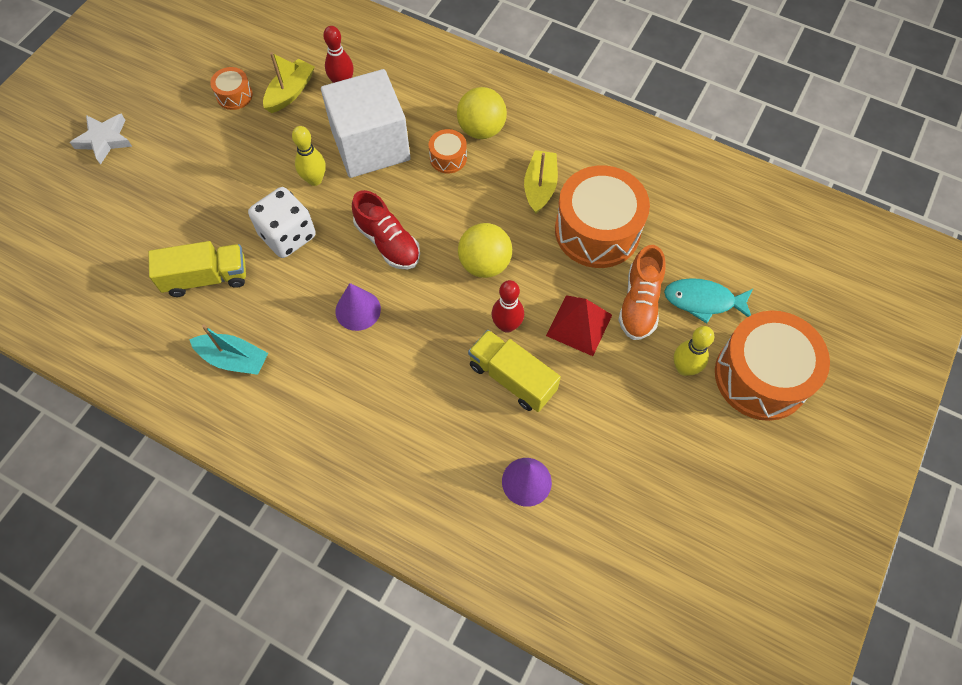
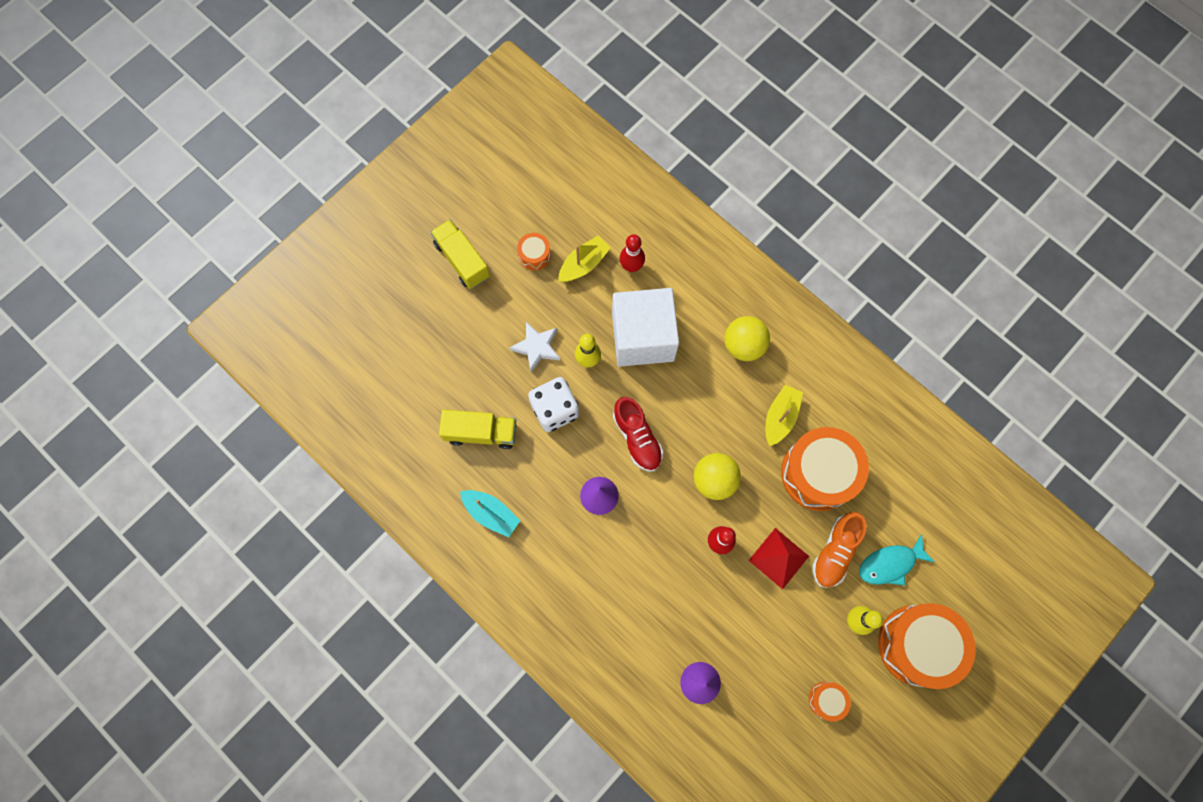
camera: 15 degrees right, 10 degrees up
(104, 140) = (417, 274): white star -> white star (537, 347)
(448, 158) = (707, 367): orange drum -> orange drum (826, 700)
(512, 378) = (711, 591): yellow truck -> yellow truck (462, 260)
(703, 301) = (890, 564): turquoise fish -> turquoise fish turned 45 degrees counterclockwise

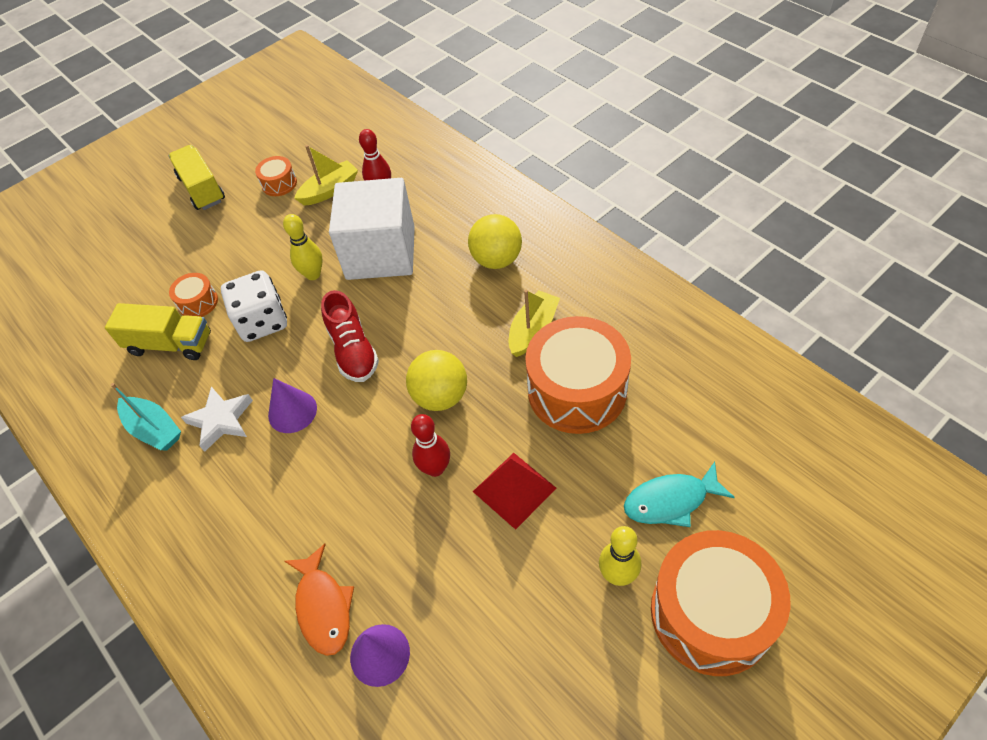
camera: 10 degrees right, 20 degrees down
(537, 347) = (258, 263): white star -> white star (221, 420)
(655, 651) = (323, 607): none -> orange fish
(826, 700) = (567, 690): orange drum -> orange drum (198, 302)
(835, 552) = (593, 483): orange shoe -> none

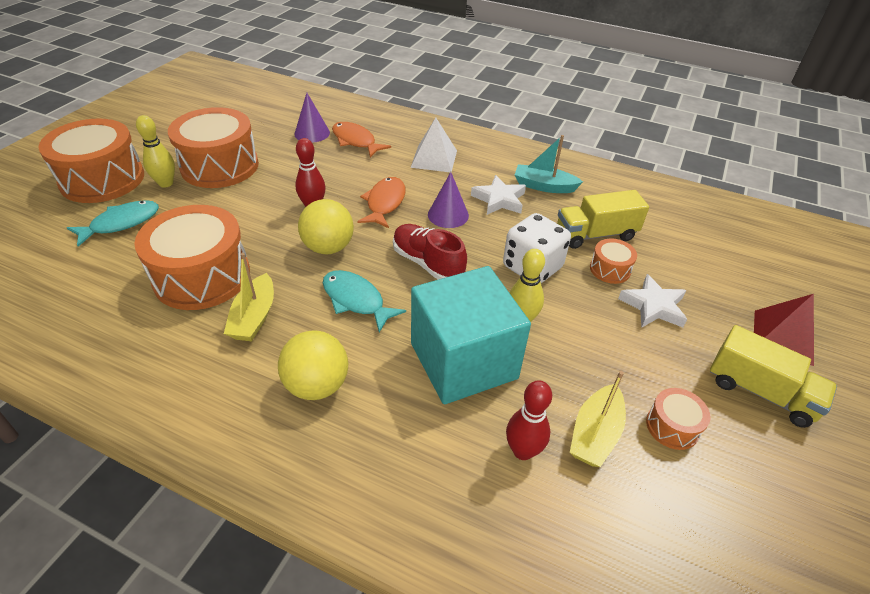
camera: 150 degrees right, 10 degrees down
(201, 261) = (653, 306): none -> white star
(241, 525) = (434, 158): none -> white pyramid
(350, 451) = (384, 203): none -> orange fish
(381, 253) = (463, 361): white cube -> turquoise cube
(438, 326) = (356, 300): none -> turquoise fish
(514, 490) = (247, 207): red pyramid -> red pyramid (782, 337)
(538, 598) = (220, 166): none -> orange drum

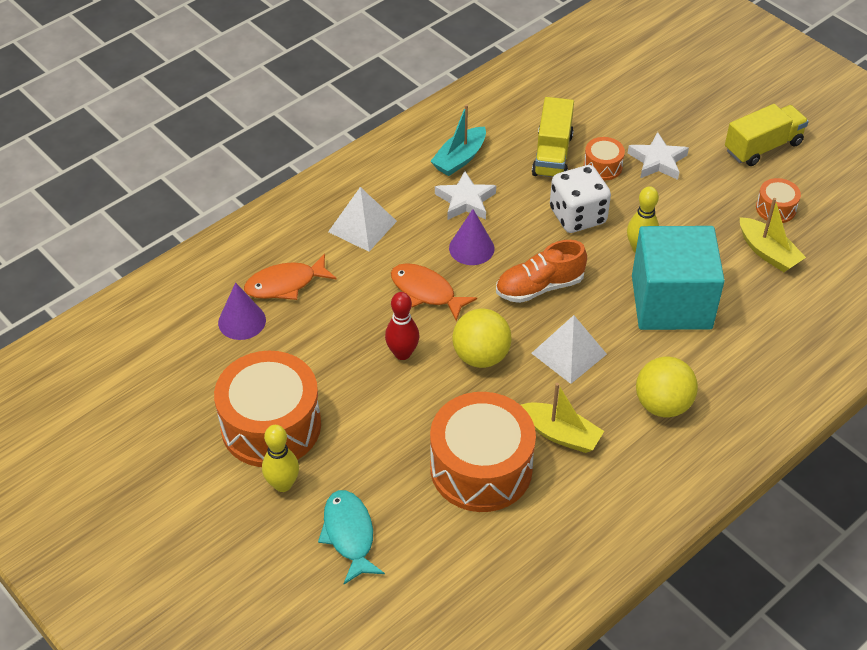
camera: 65 degrees left, 5 degrees up
(102, 179) = (238, 551): orange drum -> none
(356, 300) = (569, 353): turquoise fish -> white pyramid
(427, 263) = (539, 287): red shoe -> orange shoe
(523, 451) = (769, 298): red bowling pin -> none
(782, 337) = (718, 106): red pyramid -> none

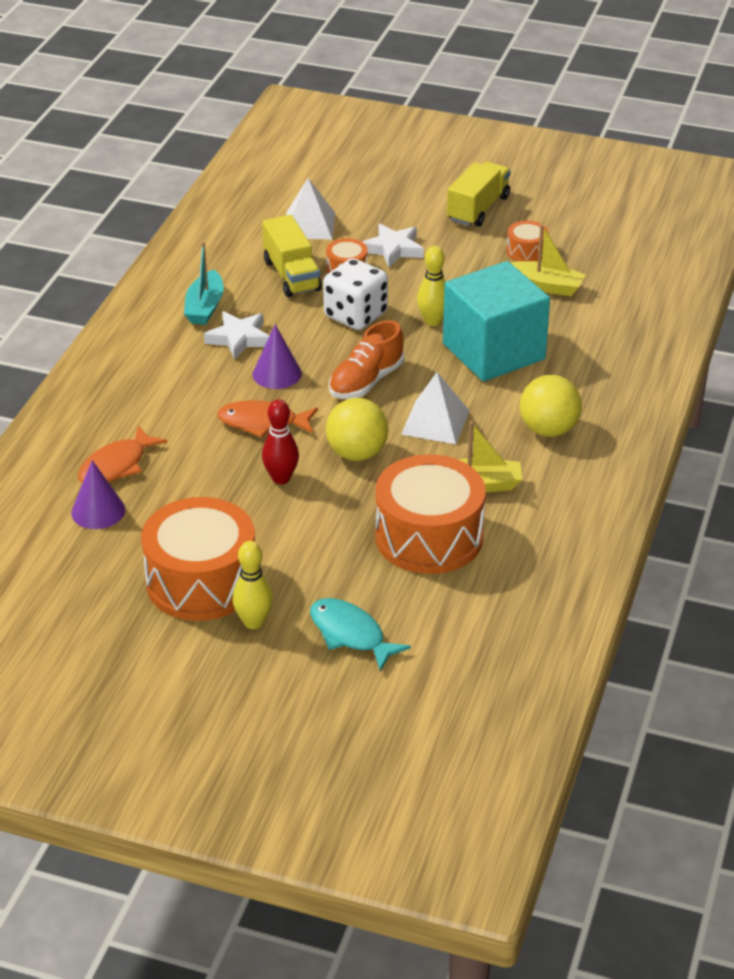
camera: 30 degrees left, 10 degrees down
(362, 226) = (154, 393): white pyramid -> white pyramid (309, 225)

